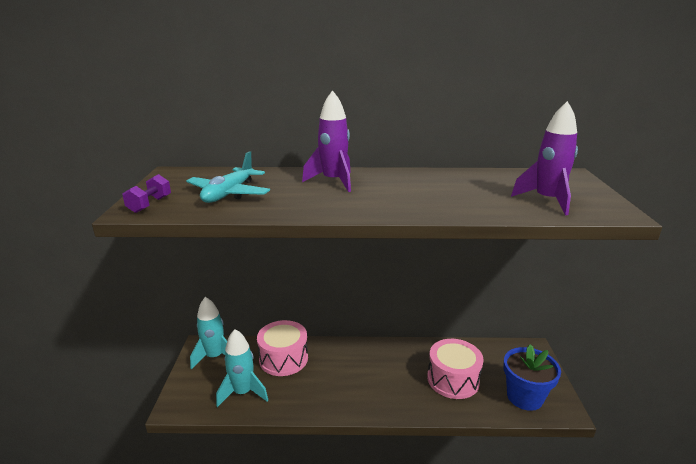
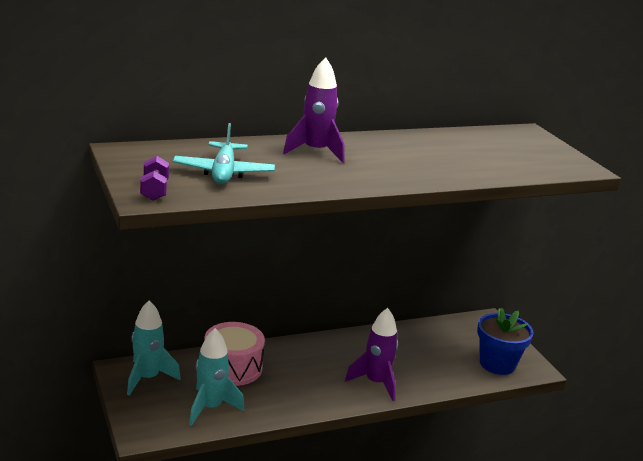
camera: 25 degrees left, 0 degrees up
(453, 379) = (424, 359): pink drum -> none
(547, 201) = (524, 160): purple rocket -> purple rocket (375, 383)

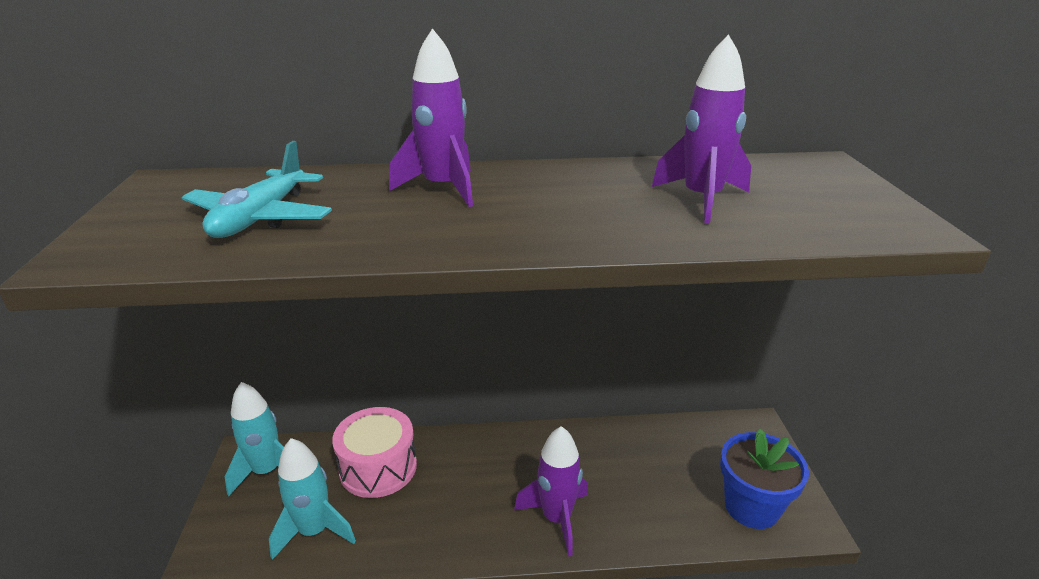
camera: 20 degrees right, 5 degrees up
(154, 191) = (113, 245): purple dumbbell -> none
(470, 155) = (702, 199): none -> purple rocket

